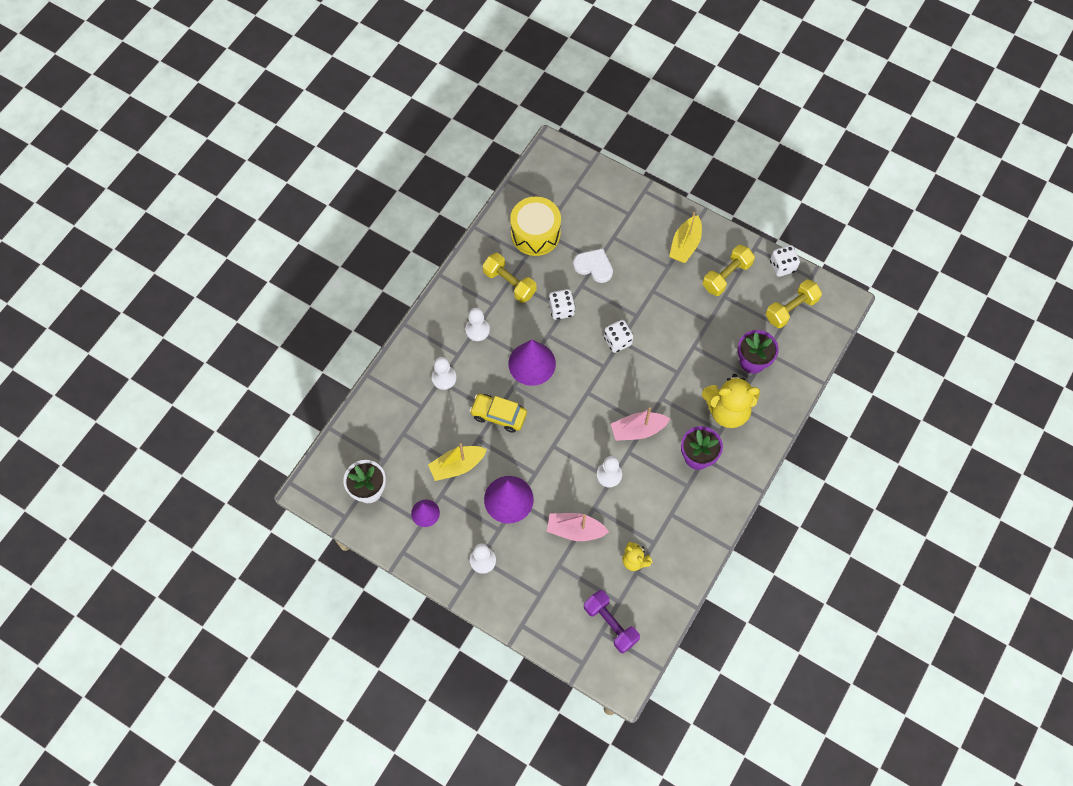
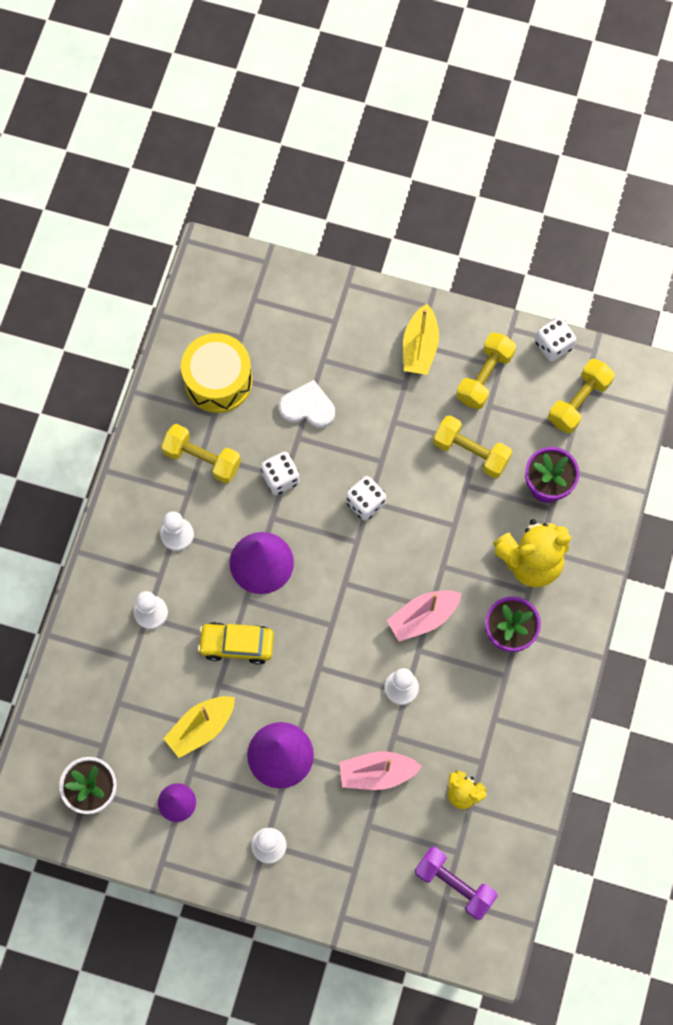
camera: 15 degrees left, 5 degrees up
(703, 325) = (471, 452): none -> yellow dumbbell

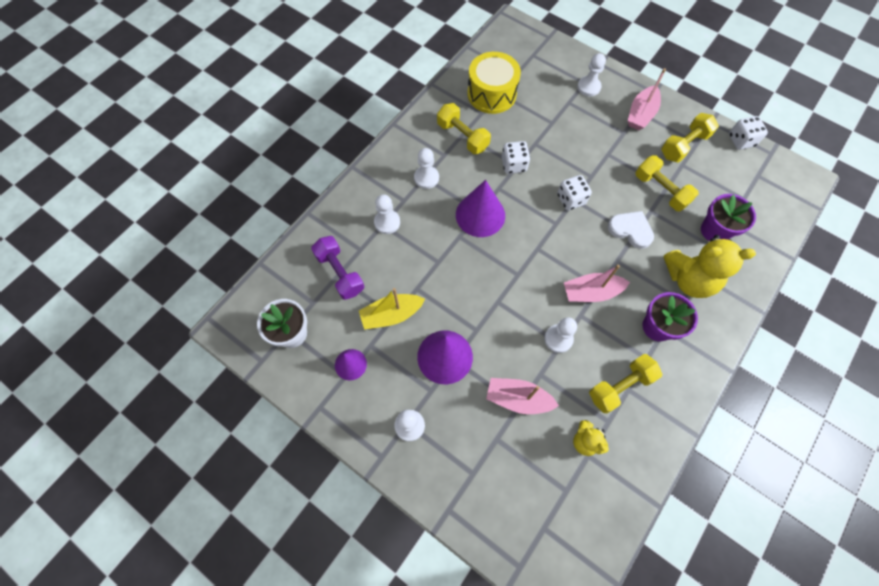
camera: 20 degrees right, 5 degrees down
(237, 645) = (441, 264): yellow car -> none
(308, 407) = (548, 127): white heart -> white heart (631, 230)
(342, 327) = (588, 87): none -> white pawn
(420, 347) = (641, 114): yellow boat -> pink boat
(454, 884) = (555, 519): purple dumbbell -> purple dumbbell (340, 273)
(579, 401) = (752, 182): yellow dumbbell -> yellow dumbbell (620, 386)

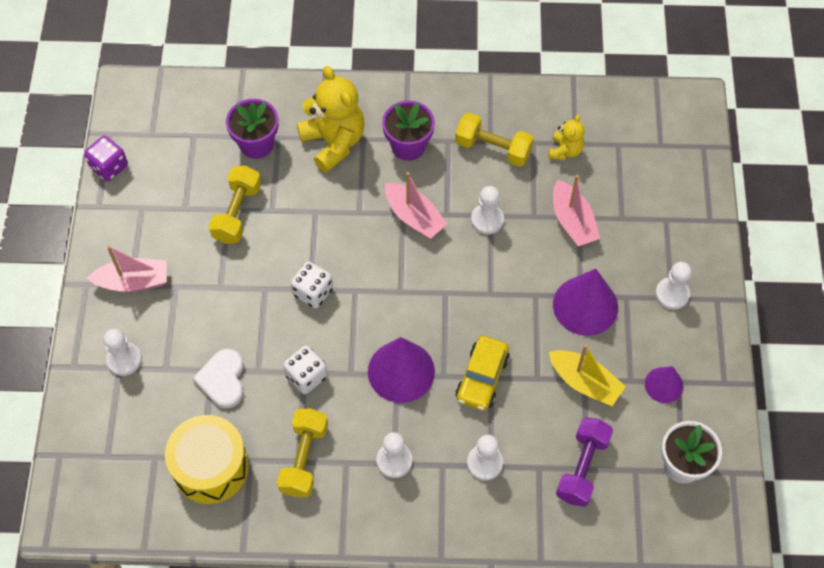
camera: 125 degrees left, 5 degrees down
(441, 256) = (482, 378): none -> yellow car
(631, 230) = (311, 217): white heart -> white heart (222, 379)
(684, 145) = (154, 218): yellow dumbbell -> none
(741, 140) = (109, 167): white dice -> purple dice

